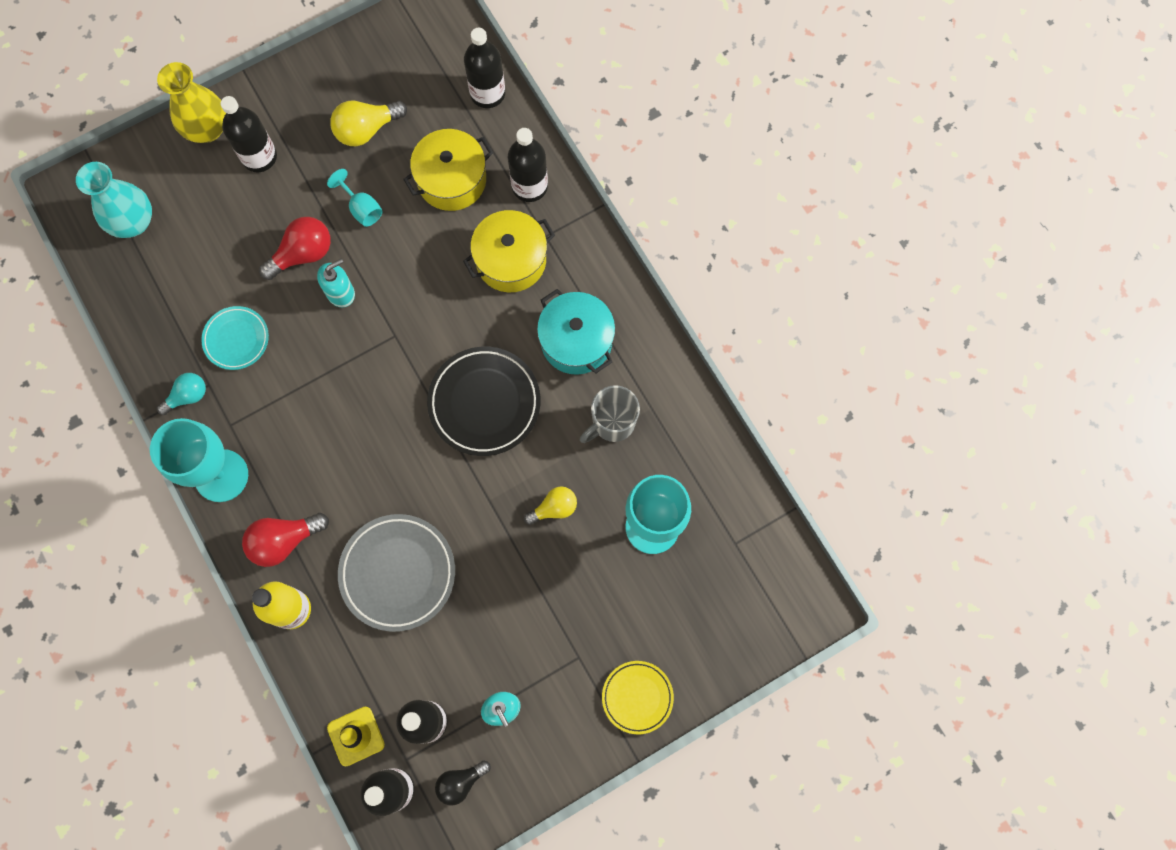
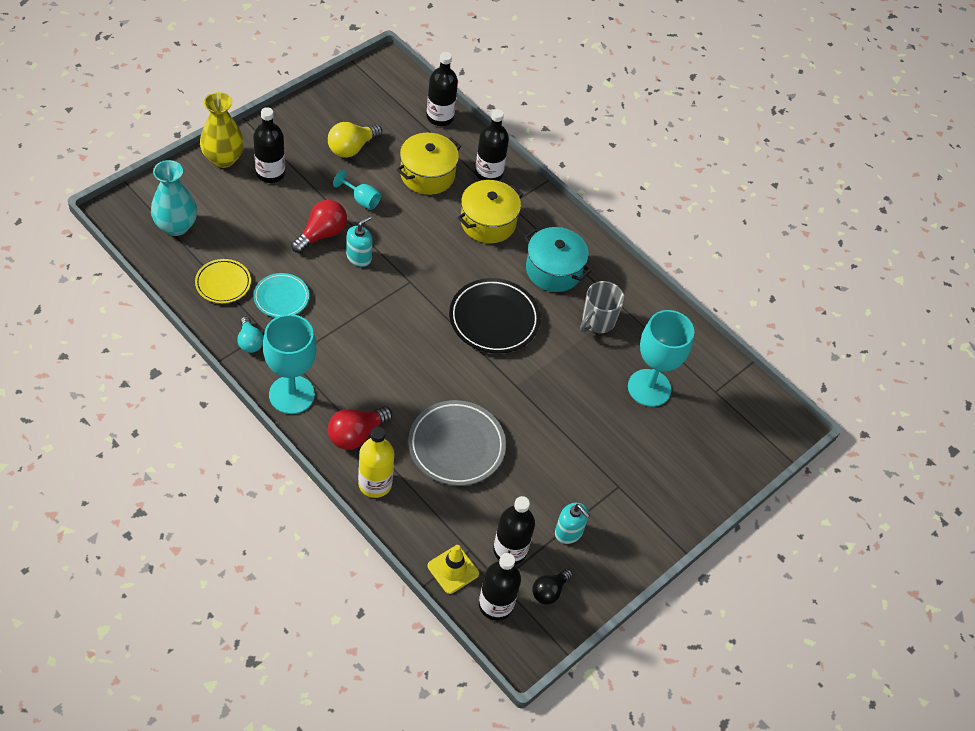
camera: 20 degrees left, 20 degrees down
(187, 396) = (250, 342): turquoise light bulb -> turquoise light bulb turned 120 degrees clockwise
(554, 508) = (569, 384): yellow light bulb -> none
(637, 697) = (673, 508): yellow plate -> yellow plate (223, 283)

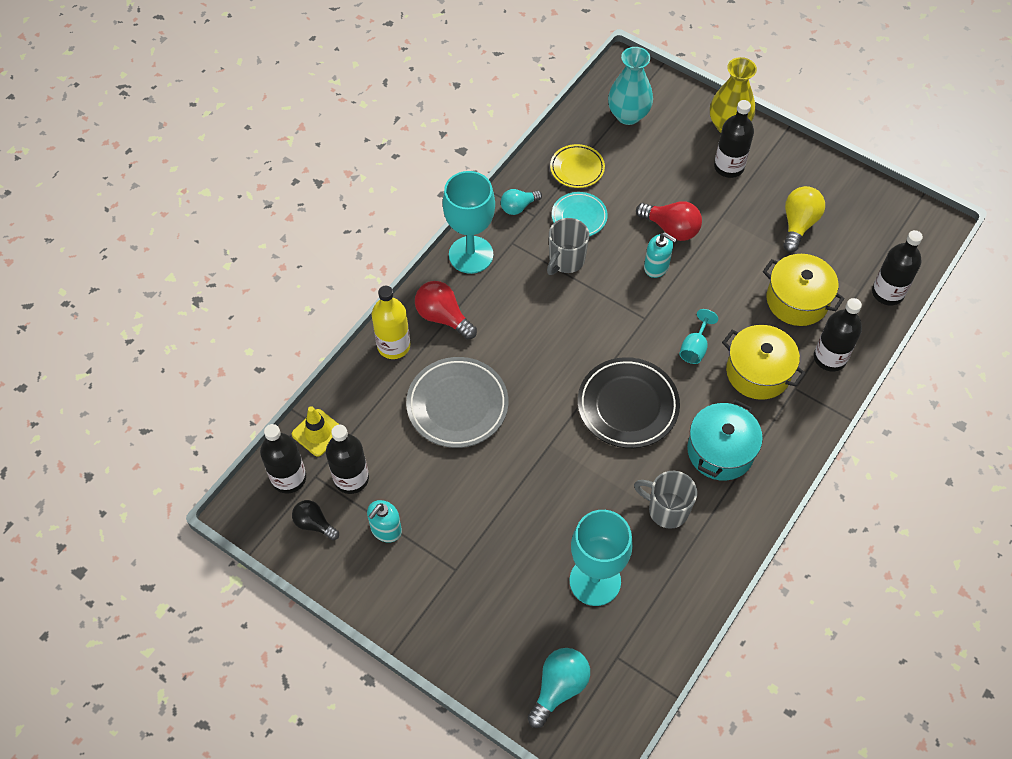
camera: 85 degrees right, 5 degrees up
(327, 321) = (566, 260): none -> grey mug
(352, 148) = (798, 224): yellow light bulb -> yellow light bulb turned 75 degrees clockwise
(361, 199) = (732, 250): turquoise goblet -> turquoise goblet (695, 347)
(734, 437) = (559, 688): none -> turquoise light bulb

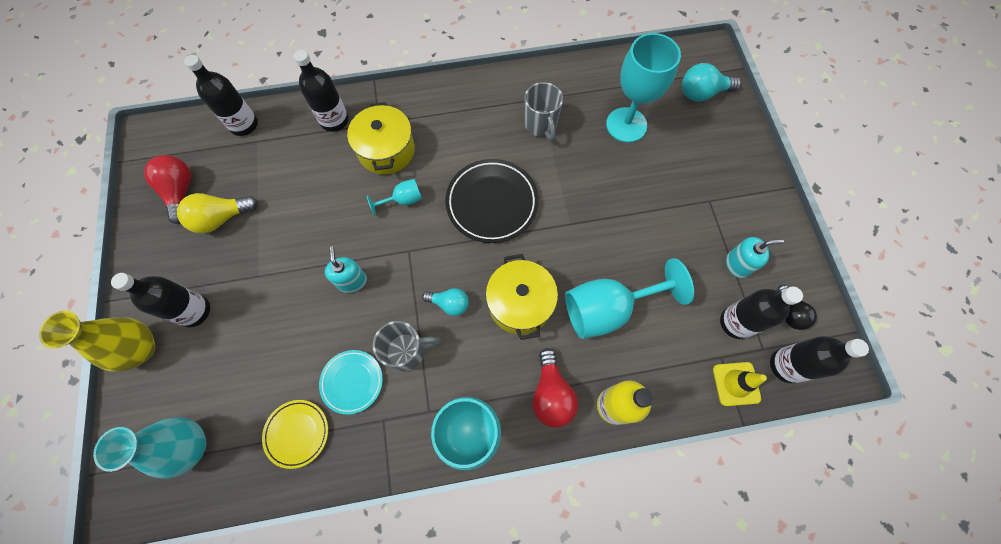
camera: 135 degrees left, 10 degrees up
(457, 405) = (608, 308): grey plate -> turquoise goblet
(518, 207) = (386, 443): turquoise light bulb -> turquoise light bulb (449, 304)
(671, 228) = (302, 301): red light bulb -> red light bulb (180, 192)
(720, 451) = (469, 128): turquoise pot -> none
(797, 300) = (300, 170): yellow pot -> yellow pot (520, 303)

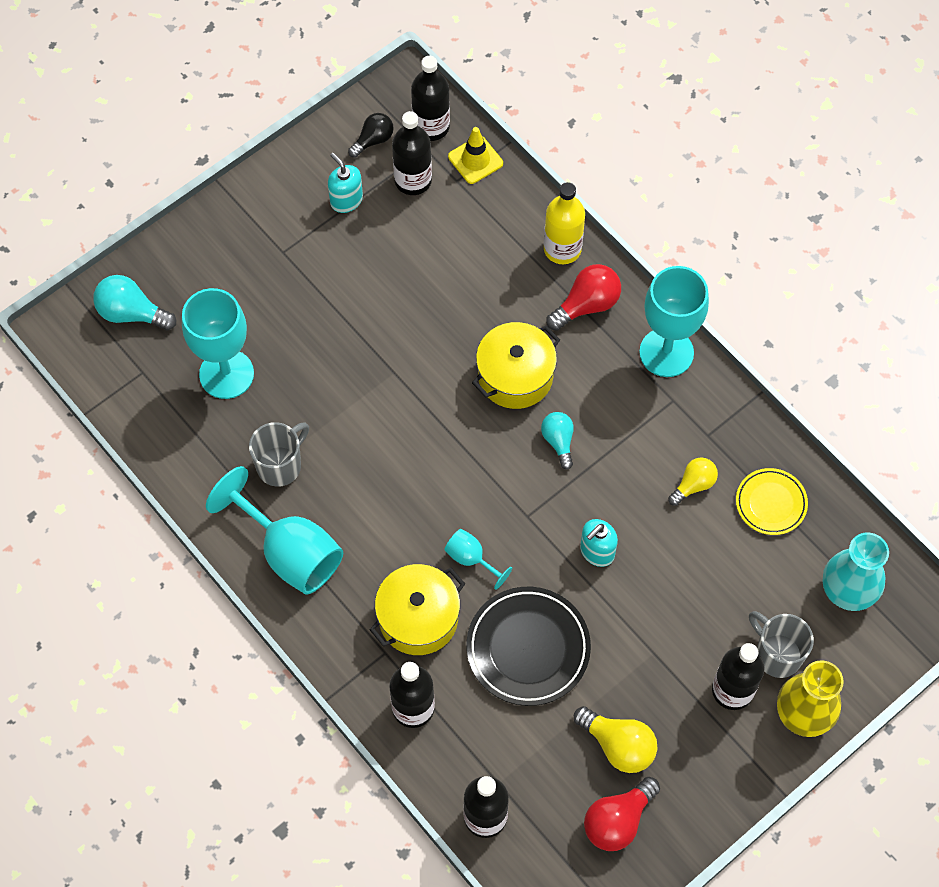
camera: 120 degrees left, 5 degrees down
(352, 382) = (693, 485): turquoise plate -> yellow light bulb
(407, 351) = (632, 452): grey mug -> grey mug (777, 654)
(492, 203) = (417, 463): black plate -> black plate (528, 648)
(608, 308) = (469, 294): turquoise goblet -> turquoise goblet (289, 552)
(702, 93) = (132, 313): turquoise light bulb -> turquoise light bulb turned 150 degrees clockwise

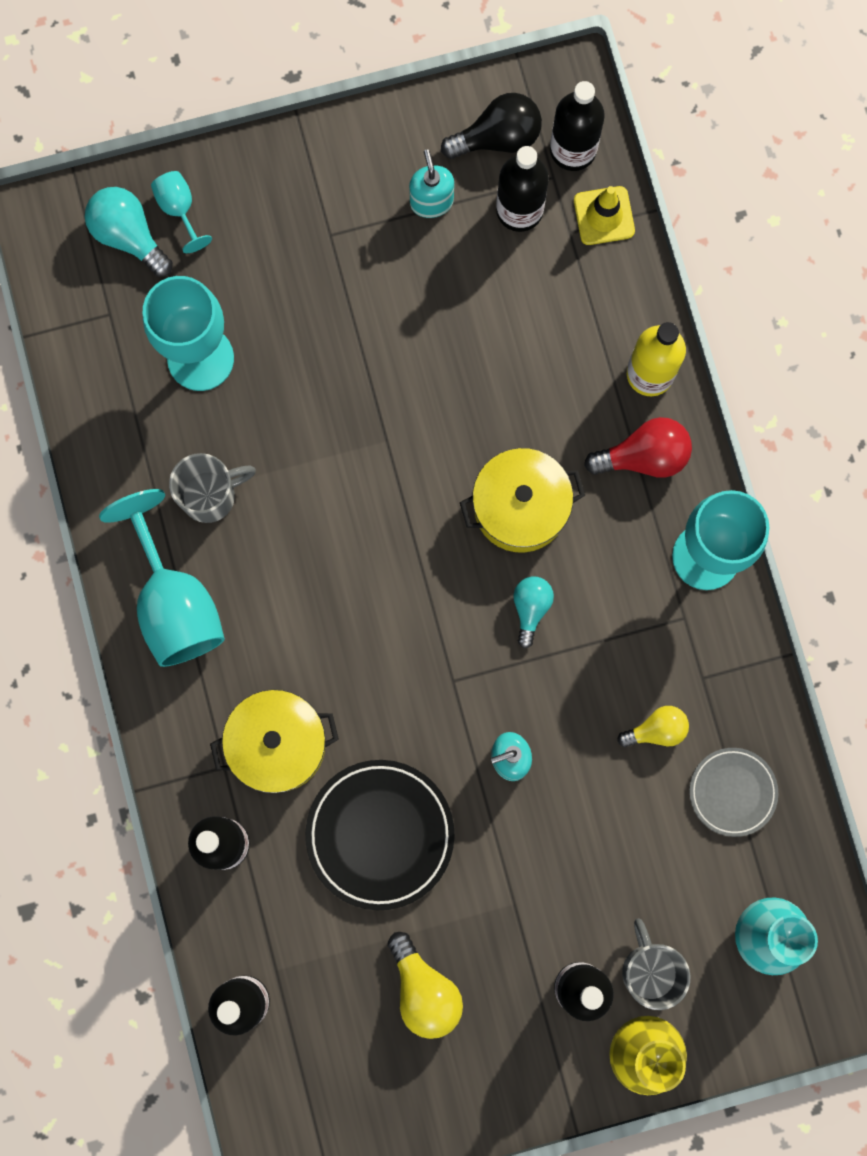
camera: 25 degrees right, 15 degrees up
(373, 140) = (498, 138): black light bulb -> black light bulb, size x1.51
(471, 559) = (368, 702): turquoise goblet -> turquoise goblet (179, 209)
(618, 820) = (383, 1072): red light bulb -> none
(771, 503) = (732, 792): yellow plate -> grey plate

